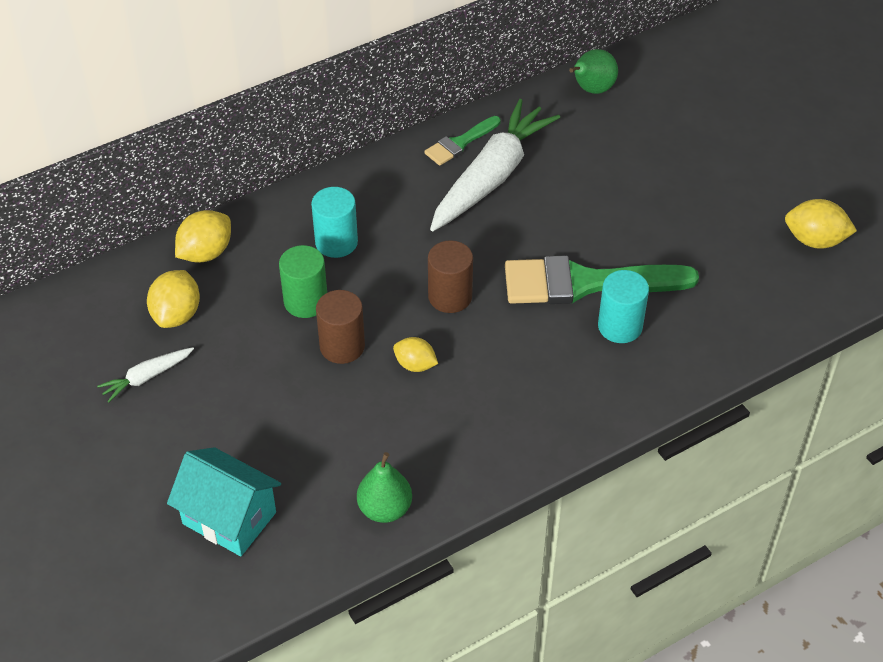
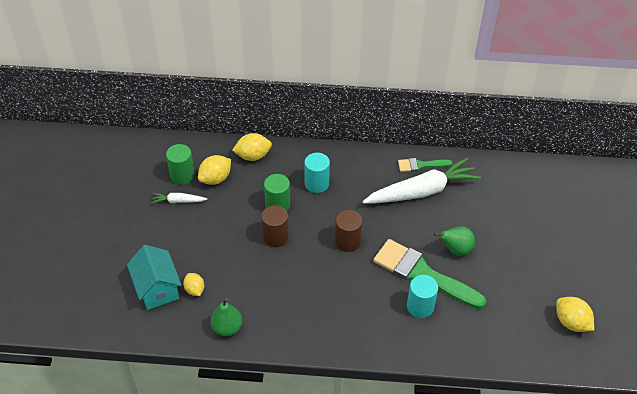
camera: 35 degrees right, 0 degrees up
(118, 337) = (182, 175): none -> green cylinder
(415, 365) = (301, 266): yellow lemon -> yellow lemon (194, 290)
(592, 89) = (516, 172): green pear -> green pear (455, 249)

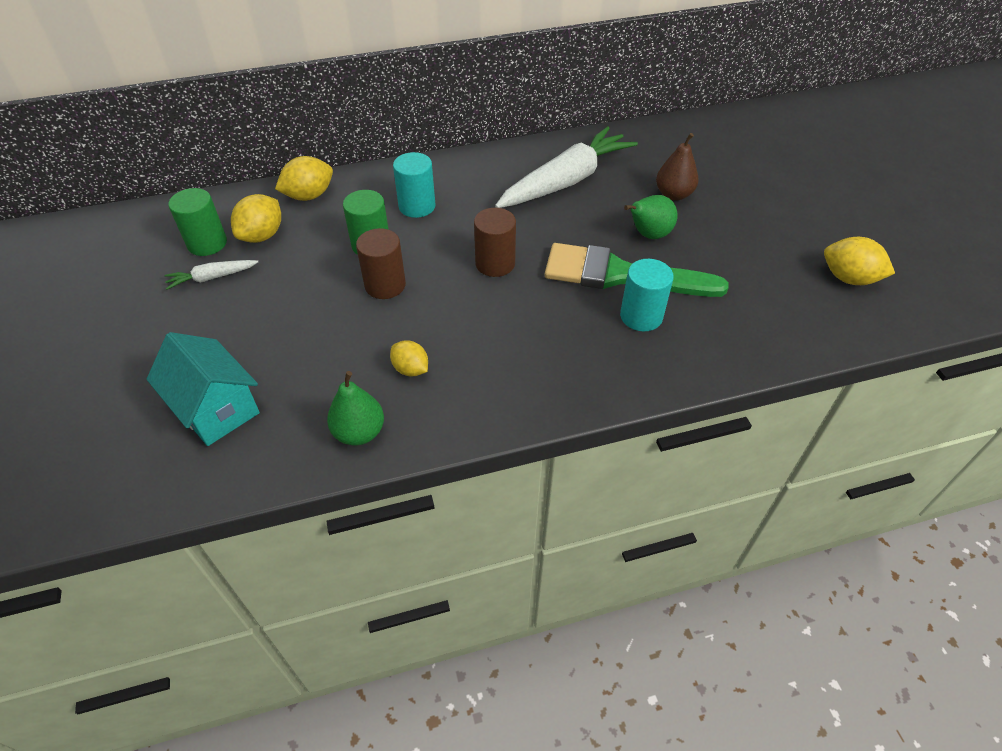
camera: 20 degrees left, 0 degrees up
(194, 290) = (282, 392): yellow lemon -> yellow lemon (411, 369)
(421, 165) = (548, 154): green brush -> none
(489, 223) = (673, 194): none -> brown pear

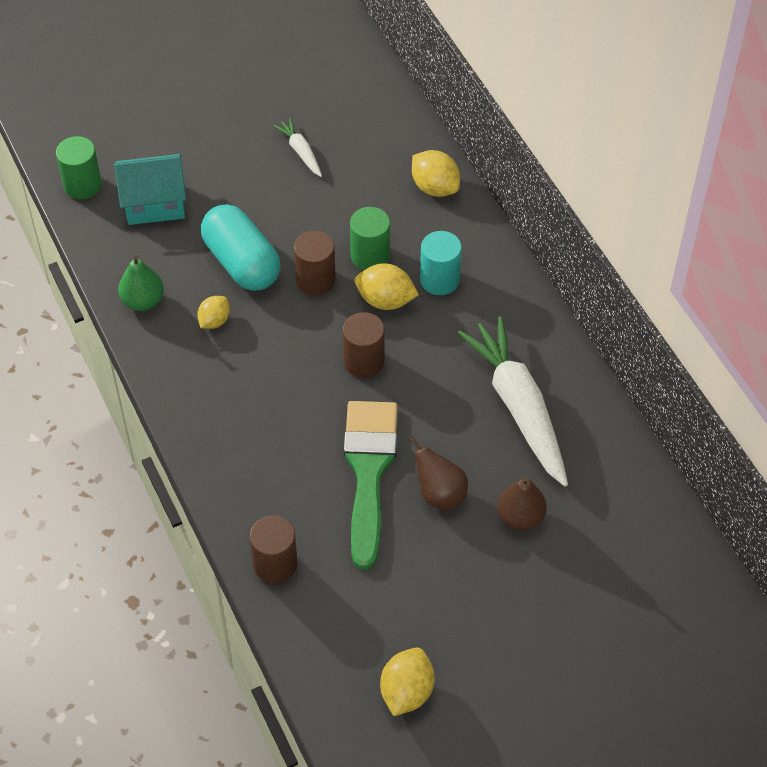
camera: 80 degrees right, 5 degrees up
(207, 243) = (345, 133): green cylinder -> green cylinder (82, 185)
(216, 409) = (155, 204): turquoise house -> turquoise house turned 45 degrees clockwise
(262, 236) = (365, 169): yellow lemon -> yellow lemon (385, 300)
(339, 339) = (242, 263): none -> turquoise capsule
(565, 181) = (518, 407): white carrot -> white carrot turned 150 degrees counterclockwise
(641, 316) = (311, 492): turquoise cylinder -> none
(648, 235) = (439, 494): green pear -> brown pear
(722, 351) = (275, 564): none -> brown cylinder

